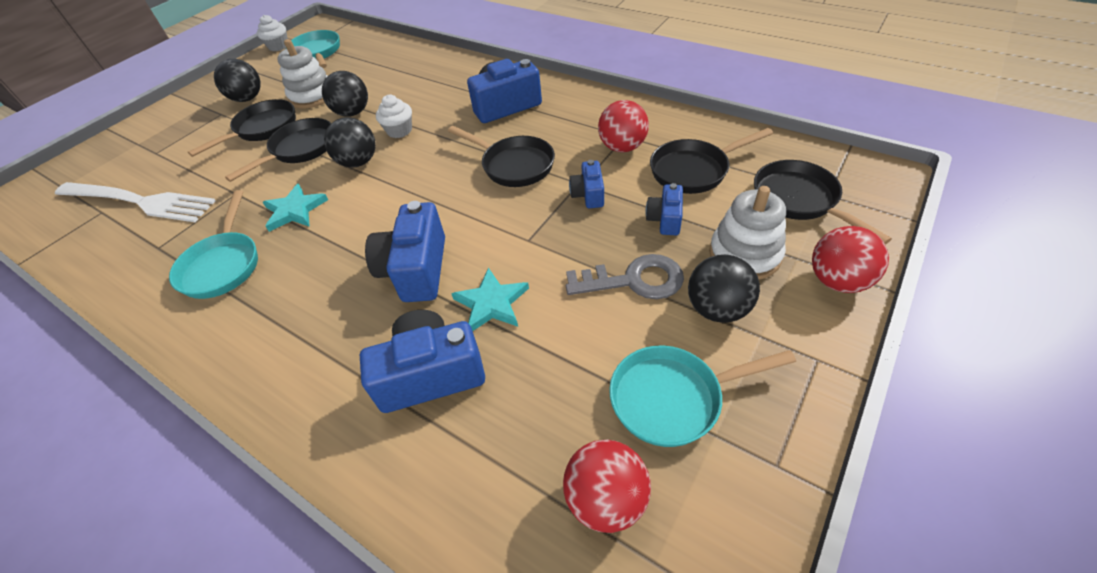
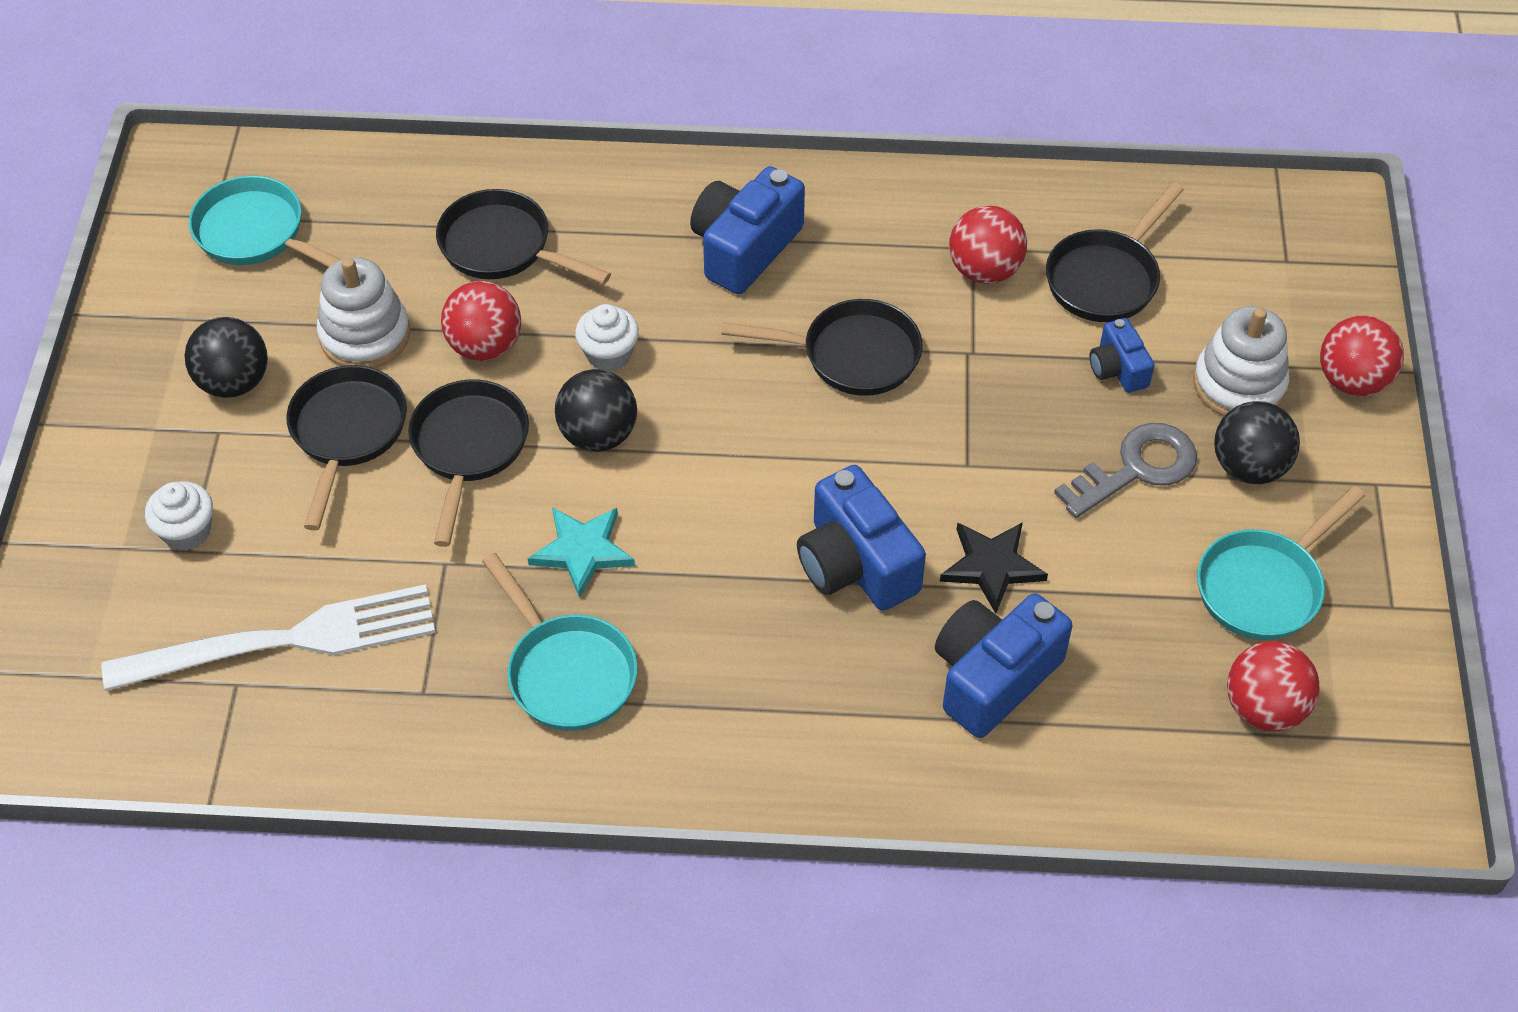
camera: 35 degrees left, 5 degrees up
(278, 46) = (145, 241): white cupcake -> white cupcake (187, 531)
(353, 113) = (485, 346): black ball -> red ball
(491, 303) = (991, 566): turquoise star -> black star
(588, 194) = (994, 366): blue camera -> none
(799, 200) = (1259, 282): black pan -> black pan (503, 247)

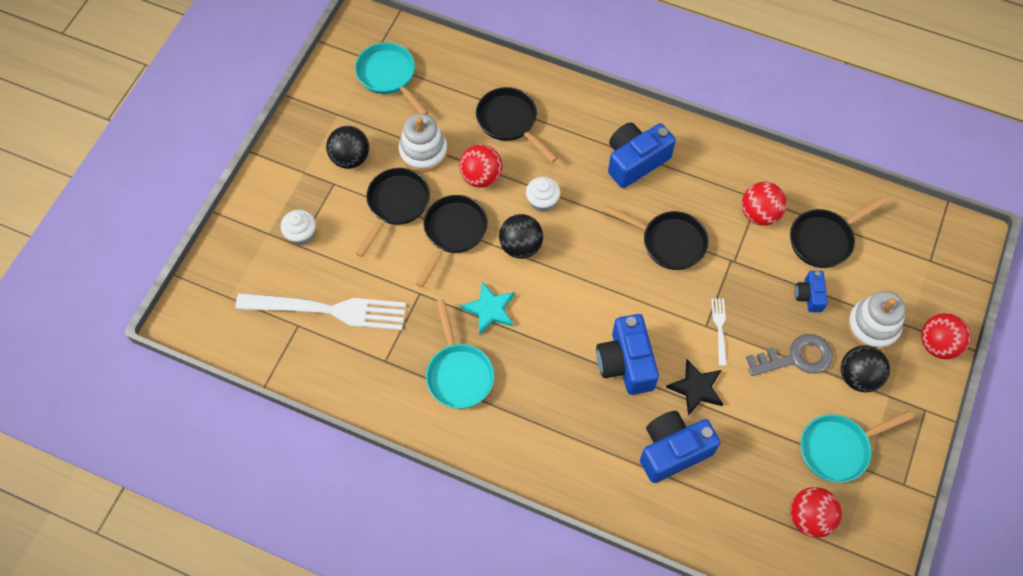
camera: 20 degrees right, 10 degrees up
(992, 462) = (719, 328): none -> white fork

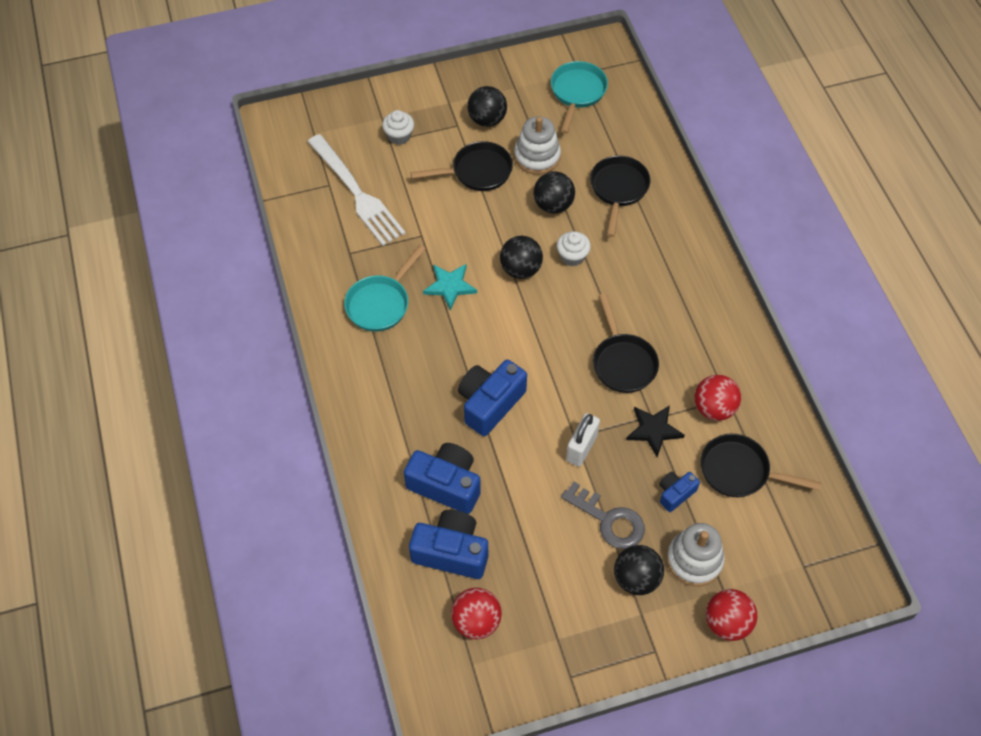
camera: 50 degrees right, 5 degrees down
(453, 233) = (489, 221): black pan -> none
(481, 177) = (553, 205): red ball -> black ball
(635, 161) = (671, 292): blue camera -> blue camera (451, 552)
(696, 388) = (514, 466): black star -> black star (654, 430)
(719, 328) = (581, 448): white fork -> white padlock
(838, 448) = (556, 604): turquoise pan -> none

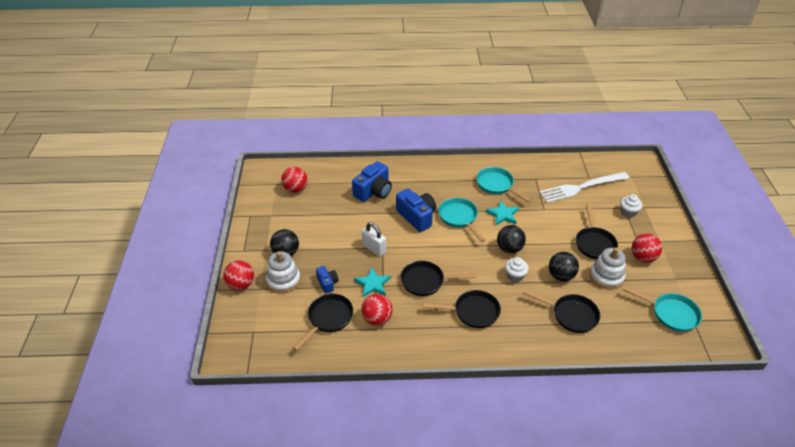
camera: 105 degrees right, 15 degrees down
(451, 552) = (335, 187): blue camera -> none
(475, 343) = (459, 218): none -> turquoise pan
(487, 119) = (643, 257): black ball -> red ball
(609, 520) = (324, 250): grey key -> none
(654, 430) = (373, 284): black star -> turquoise star
(656, 296) = (472, 312): none -> black pan

